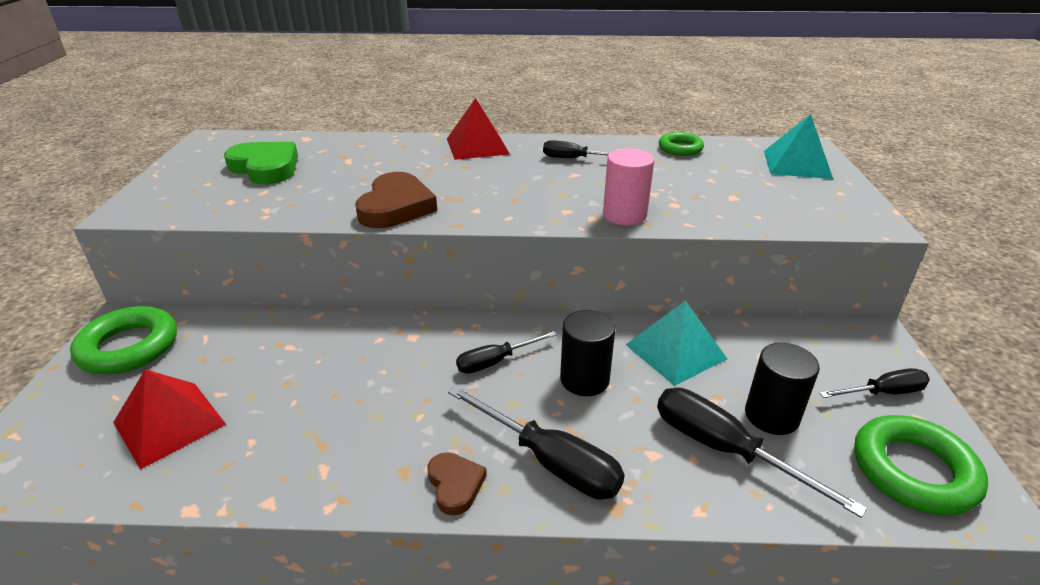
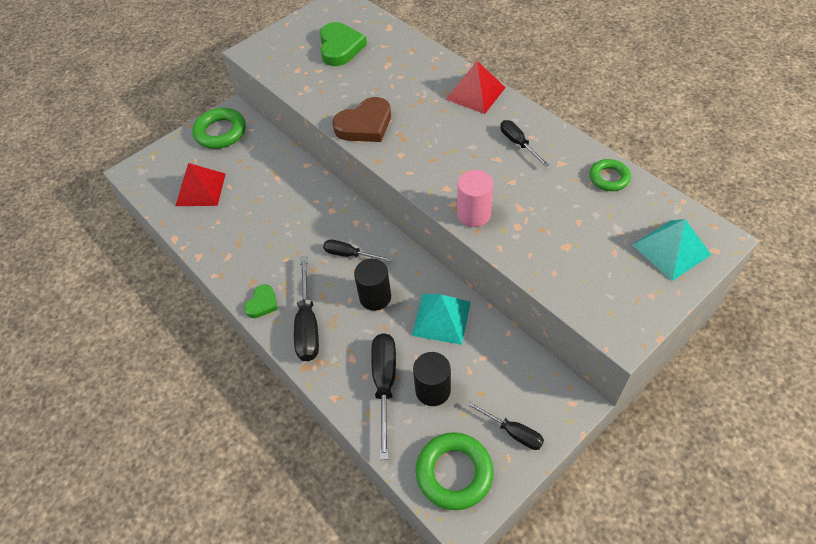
camera: 50 degrees right, 20 degrees up
(455, 485) = (262, 303): brown heart -> green heart

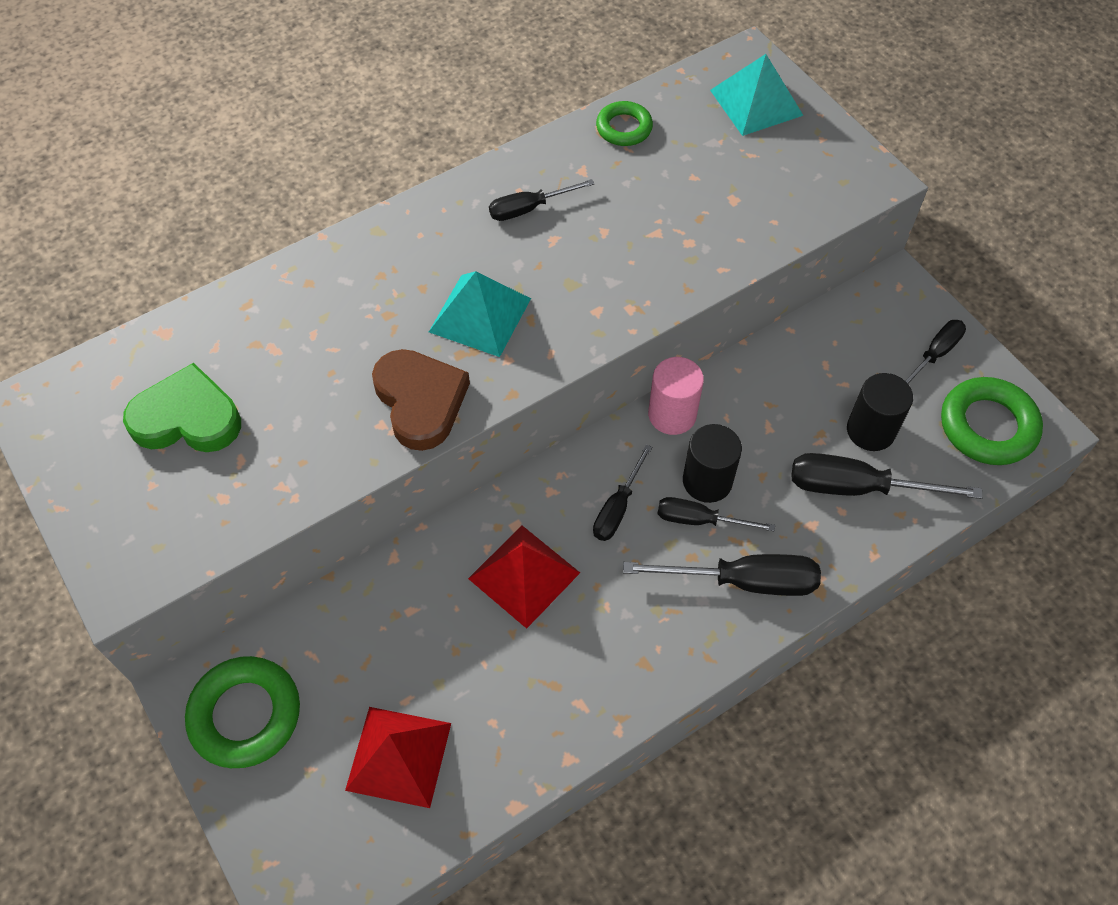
camera: 85 degrees left, 5 degrees up
(262, 303) = (693, 648): green heart -> none
(347, 296) = (699, 520): none -> black screwdriver
(441, 318) = (757, 402): turquoise pyramid -> turquoise pyramid (480, 315)
(474, 214) = (656, 287): pink cylinder -> pink cylinder (672, 414)
(475, 93) = (398, 238): red pyramid -> red pyramid (524, 575)

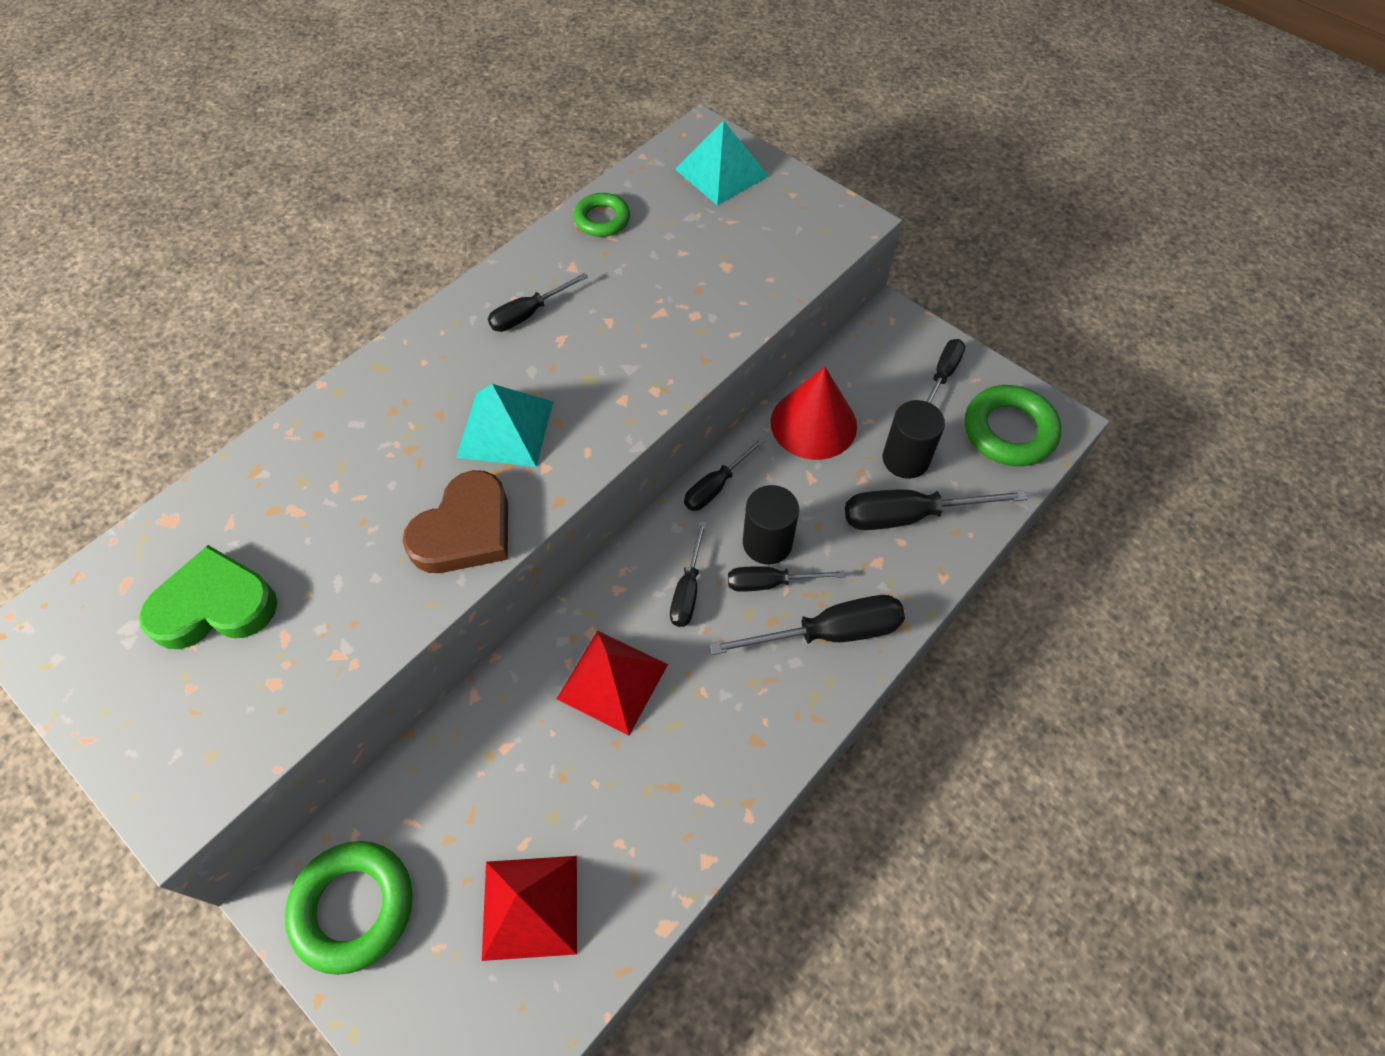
camera: 15 degrees left, 0 degrees up
(420, 401) = (465, 530): brown heart -> brown heart turned 75 degrees clockwise
(672, 414) = (716, 486): pink cylinder -> black screwdriver
(787, 374) = (813, 423): none -> red cone

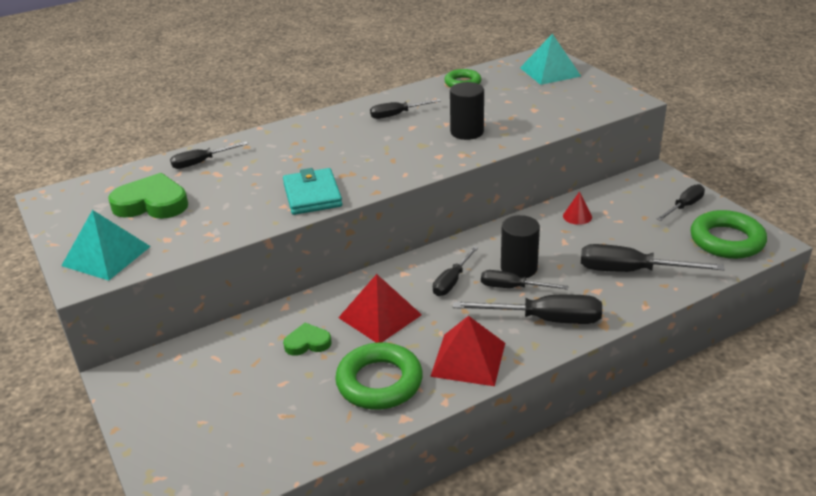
camera: 20 degrees right, 25 degrees down
(354, 907) = (159, 390): green ring -> green ring (379, 382)
(465, 530) = (312, 195): brown heart -> turquoise wallet
(505, 429) = (358, 158): turquoise pyramid -> turquoise pyramid (106, 256)
(530, 906) = (272, 414): red pyramid -> red pyramid (468, 359)
(531, 759) = (307, 343): none -> green heart
(716, 486) = (494, 236): black screwdriver -> black screwdriver (201, 162)
(813, 423) = (577, 216): red cone -> red cone, size x0.46
(905, 459) = (639, 243): black cylinder -> black cylinder (467, 132)

